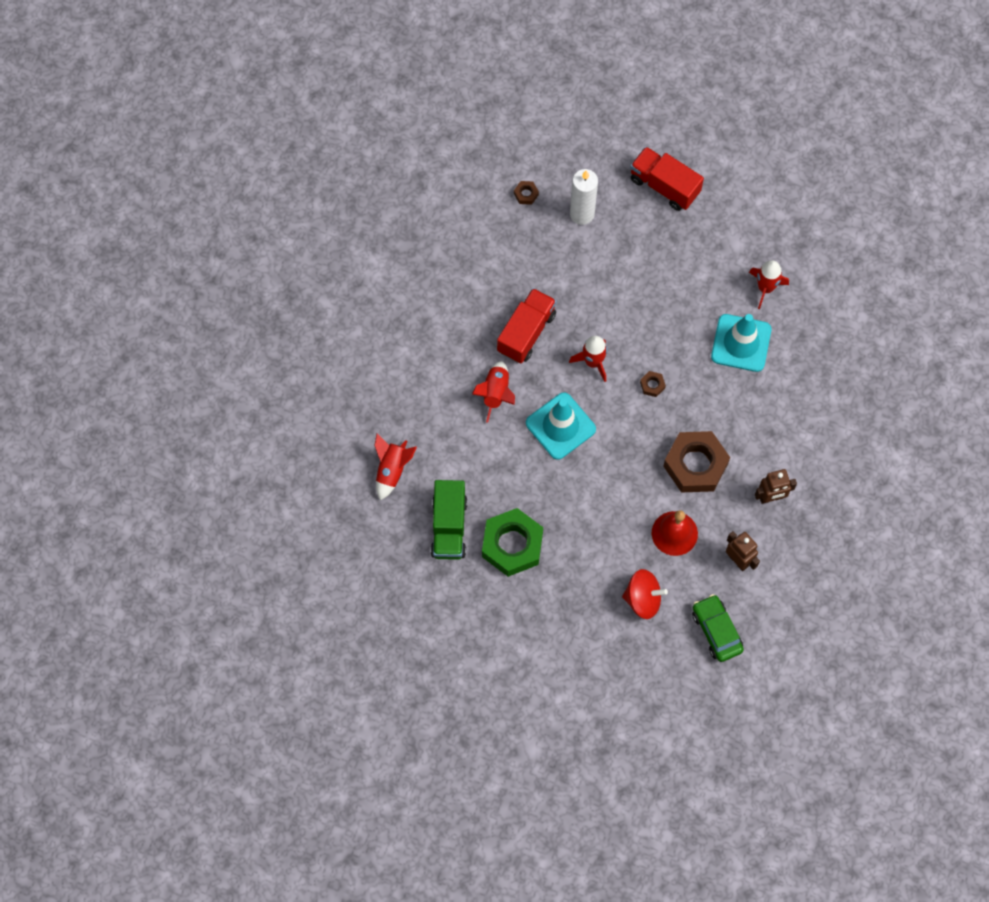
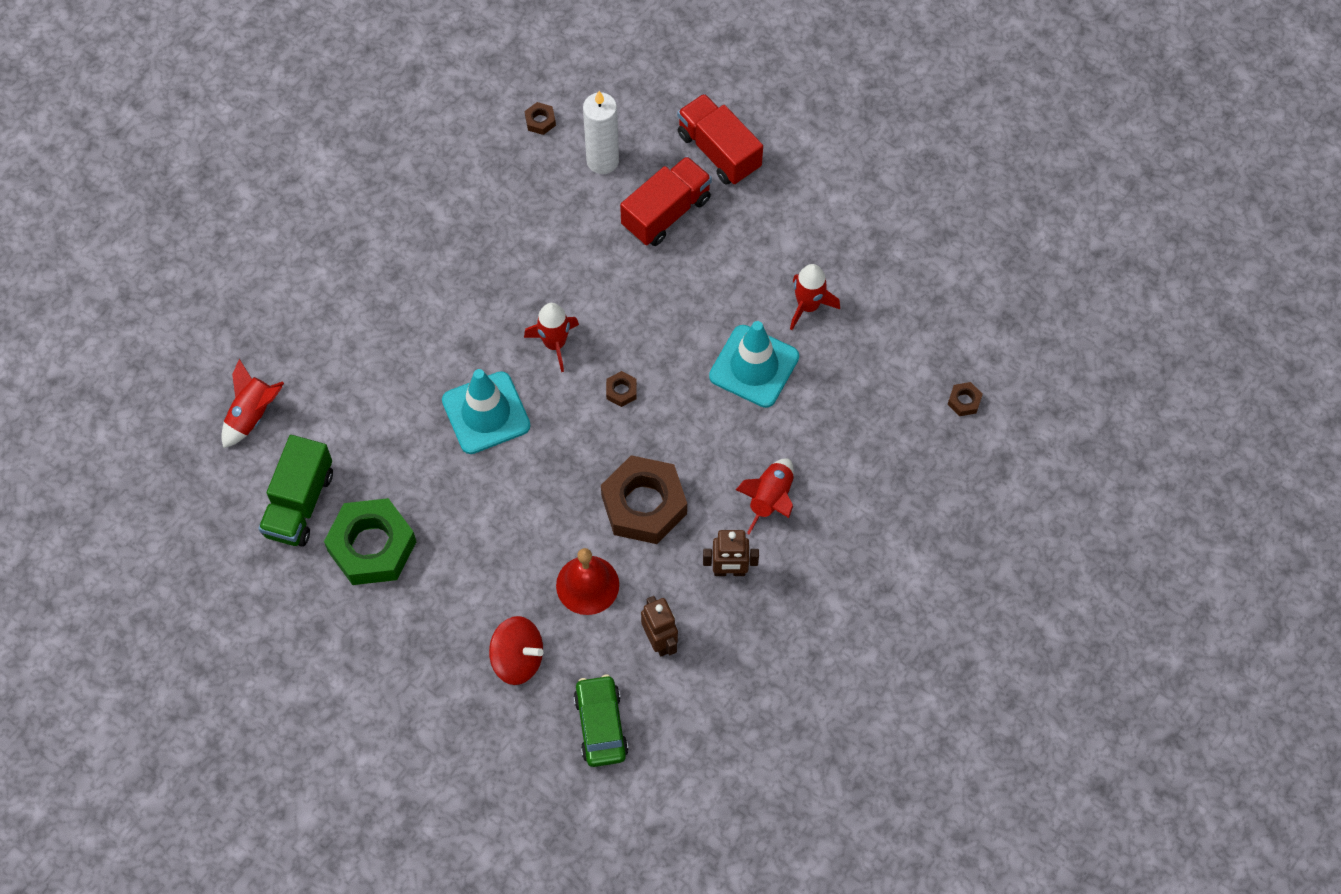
camera: 15 degrees right, 5 degrees down
(496, 393) = (418, 352): red rocket -> red rocket (770, 499)
(526, 332) = (482, 287): red truck -> red truck (666, 213)
(897, 331) = (964, 401): none -> brown nut

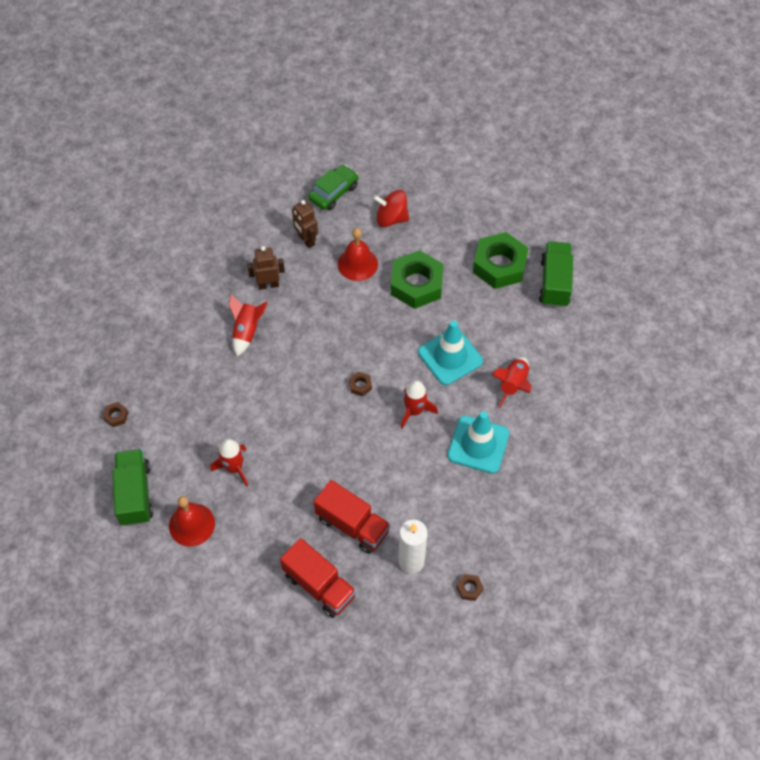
camera: 170 degrees right, 5 degrees down
(253, 414) = (606, 331): red rocket -> red rocket (513, 385)
(505, 535) = (416, 284): none -> green nut
(601, 725) = (333, 192): green car -> green car turned 120 degrees counterclockwise
(644, 505) = (330, 315): brown nut -> none
(666, 213) = (352, 525): red truck -> red truck turned 90 degrees counterclockwise
(754, 366) = (269, 417): turquoise traffic cone -> turquoise traffic cone (478, 444)
(869, 244) = (192, 524): none -> red bell
(940, 293) = (135, 494): none -> green truck

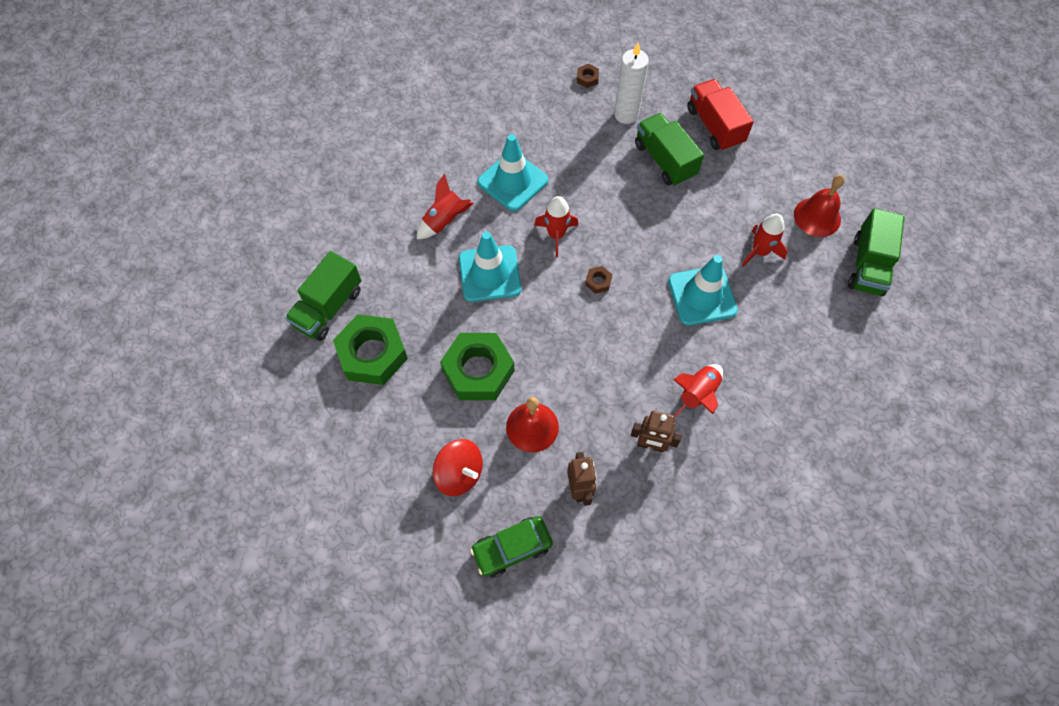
camera: 155 degrees left, 5 degrees up
(116, 416) = (873, 354): brown nut -> none
(270, 408) = (702, 296): none -> turquoise traffic cone
(352, 525) = (665, 160): red truck -> green truck

